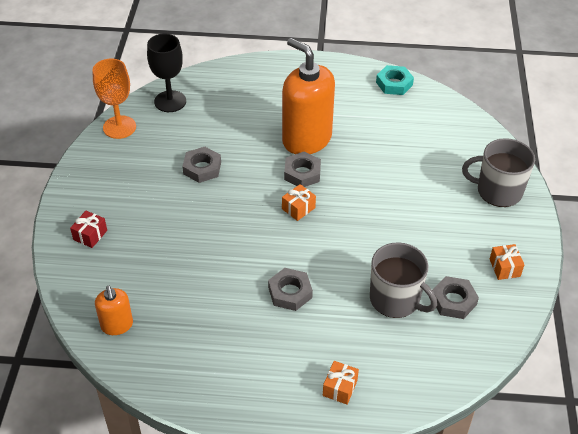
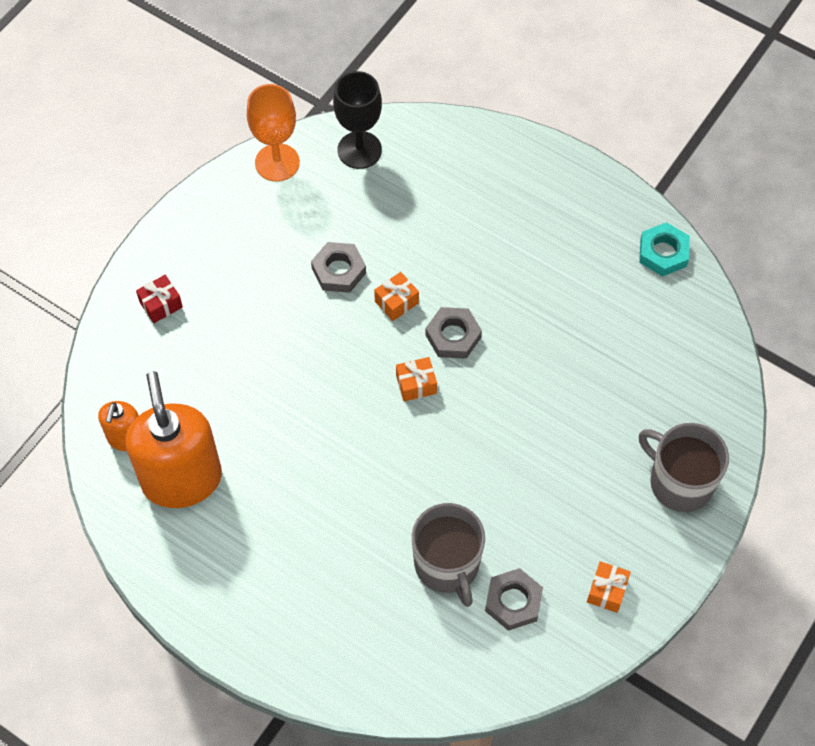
camera: 30 degrees right, 15 degrees up
(290, 292) = (334, 493): grey nut -> none
(306, 139) = (491, 288): orange soap dispenser -> orange soap dispenser (181, 479)
(340, 388) = (312, 639): orange gift -> orange gift (396, 302)

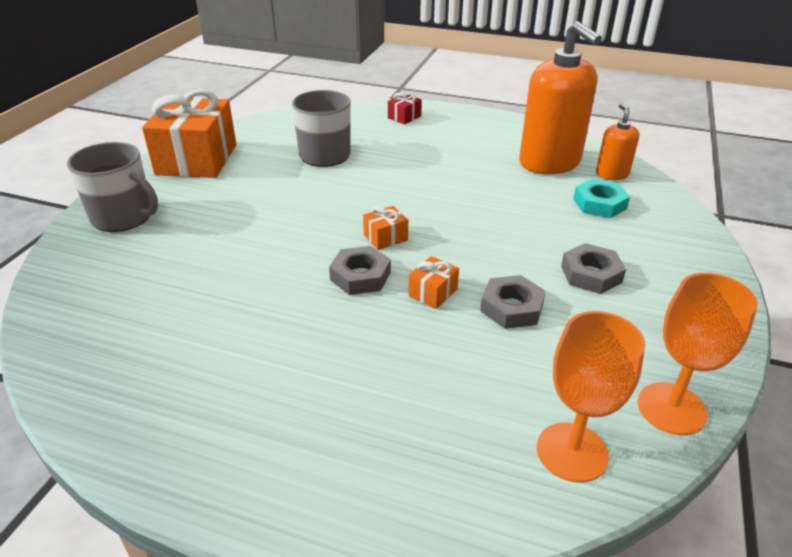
camera: 165 degrees right, 25 degrees down
(161, 304) = (669, 250): red gift -> red gift (404, 117)
(359, 150) = (572, 452): black goblet -> orange goblet
(513, 601) = (270, 147): grey nut -> grey nut (591, 274)
(607, 591) = (197, 159): orange gift -> orange gift, size x2.44
(663, 253) = (97, 402): turquoise nut -> turquoise nut (599, 204)

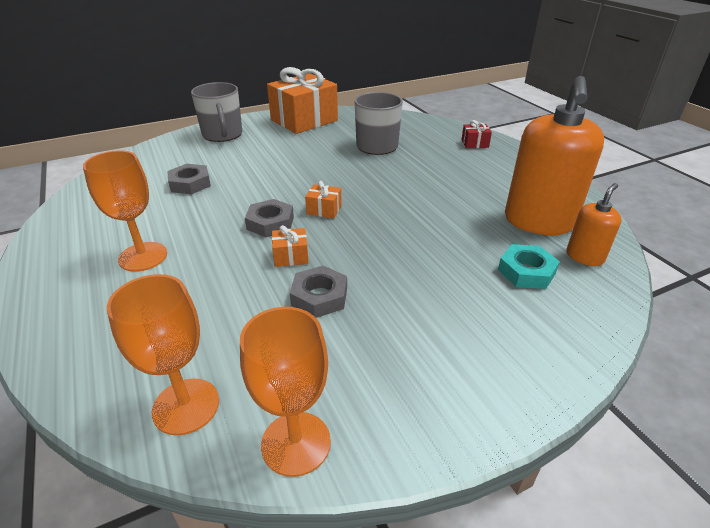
camera: 45 degrees right, 0 degrees up
(296, 383) = (143, 257): none -> orange goblet
(591, 274) = (418, 314): grey nut -> grey nut (190, 183)

